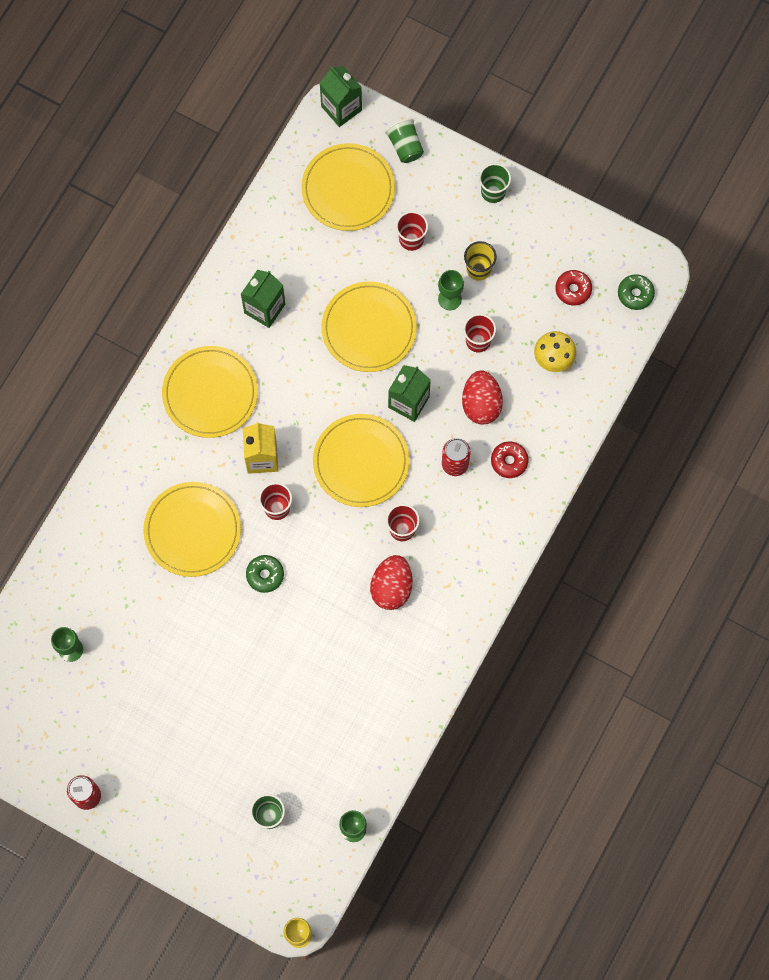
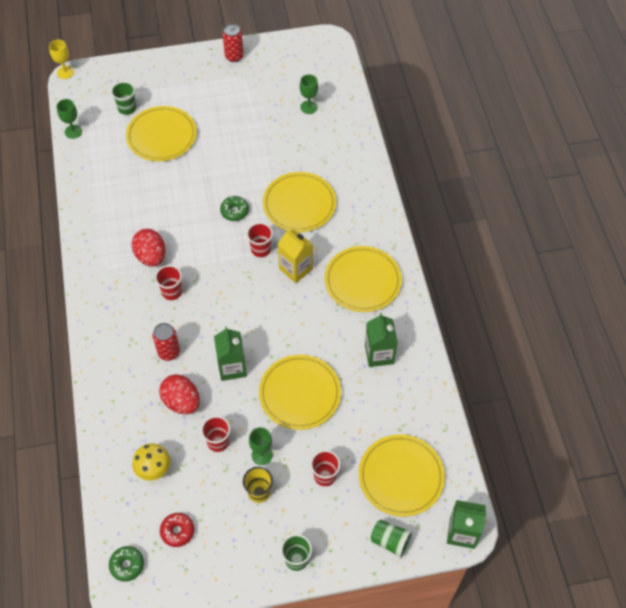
camera: 140 degrees right, 15 degrees down
(361, 461) = (232, 310): yellow plate -> yellow plate (161, 136)
(509, 461) = (133, 380): red donut -> none

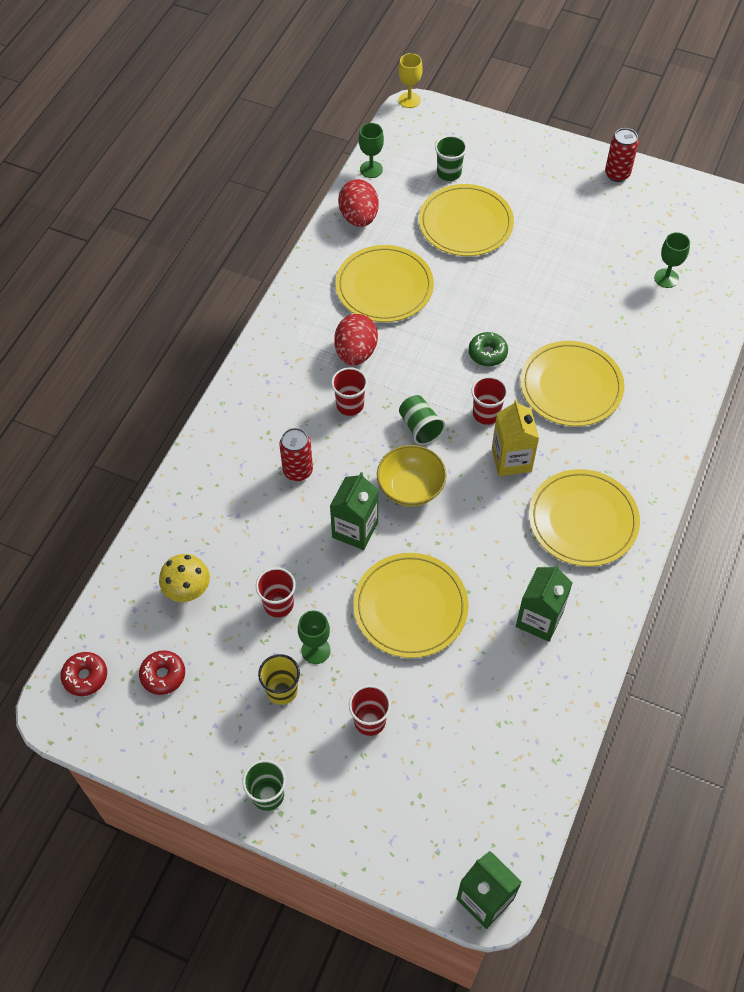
camera: 35 degrees right, 0 degrees up
(127, 565) = (85, 676): green donut -> red donut
(182, 402) = (271, 535): red egg -> red egg (359, 217)
(247, 321) = (410, 487): none -> yellow bowl
(390, 541) = (390, 849): green cup -> green cup (420, 427)
(401, 476) = (459, 781): yellow plate -> yellow plate (384, 287)

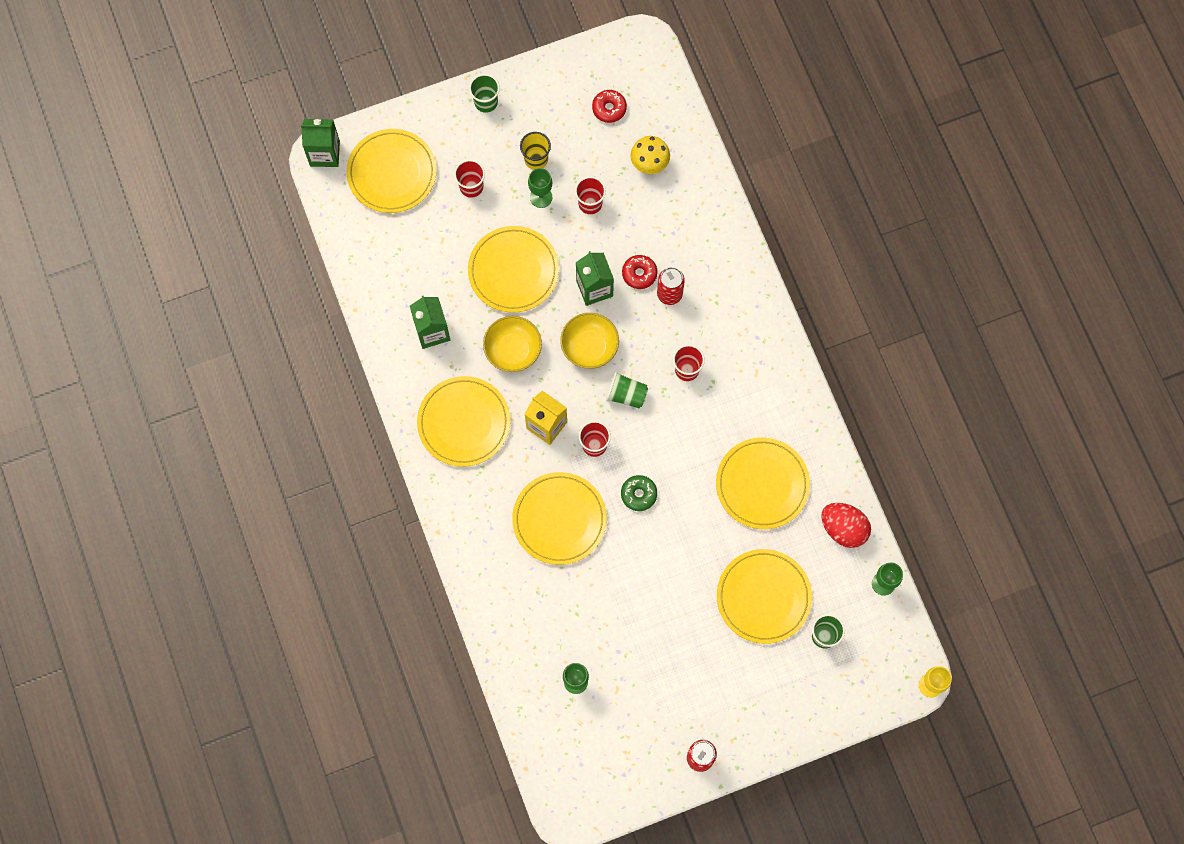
camera: 135 degrees right, 15 degrees up
(85, 676) = (649, 70): red donut -> red donut (639, 274)
(356, 353) = (724, 412): red egg -> none
(434, 809) = (392, 172): none -> yellow plate
(480, 541) = (513, 350): none -> yellow bowl

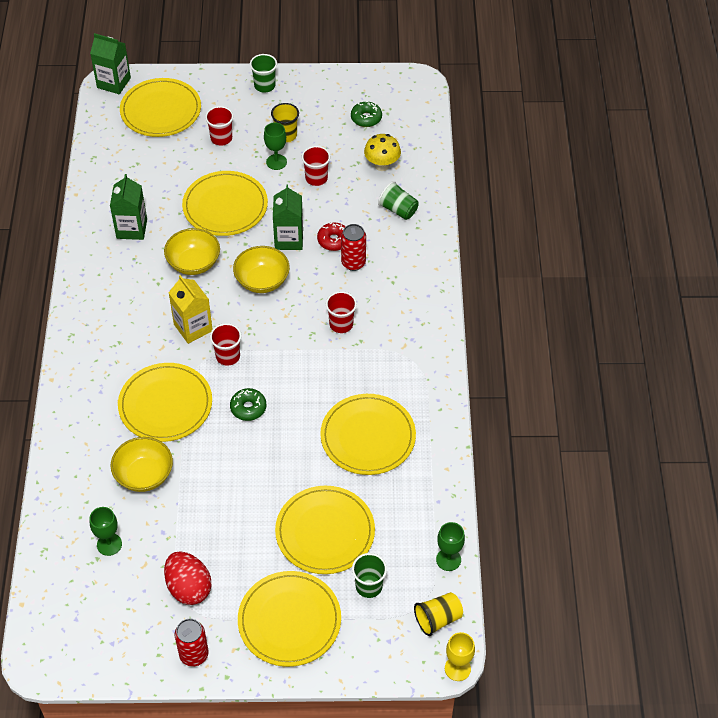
camera: 20 degrees right, 20 degrees down
(464, 422) = (121, 303): yellow plate -> yellow plate (289, 620)
(574, 600) = (144, 475): none -> yellow bowl
(609, 108) = (366, 118): red donut -> green donut
(626, 395) = (276, 327): green cup -> green cup (398, 210)
(843, 529) = (429, 499): red egg -> red egg (189, 587)
(896, 645) = (438, 619): none -> yellow cup

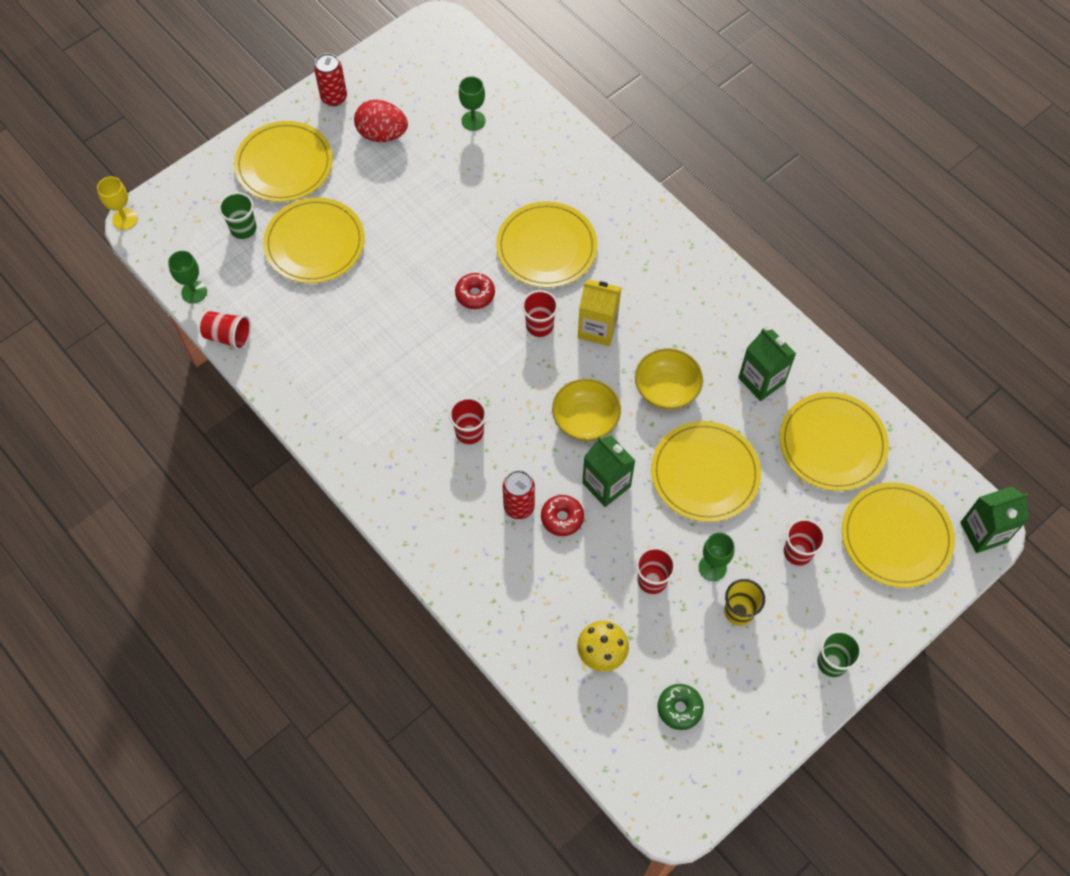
camera: 140 degrees right, 10 degrees up
(144, 475) = (502, 184): yellow bowl -> none
(248, 408) = (475, 294): green donut -> red donut
(368, 436) = (348, 344): yellow plate -> yellow plate (832, 443)
(398, 210) = (532, 608): green cup -> none
(438, 619) = (167, 242): yellow cup -> none
(449, 505) = (228, 336): none -> red cup

